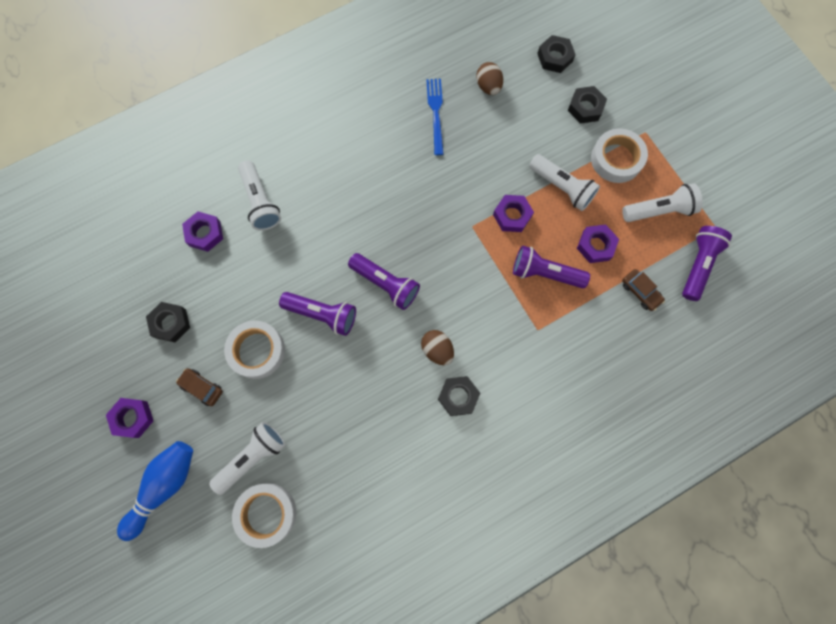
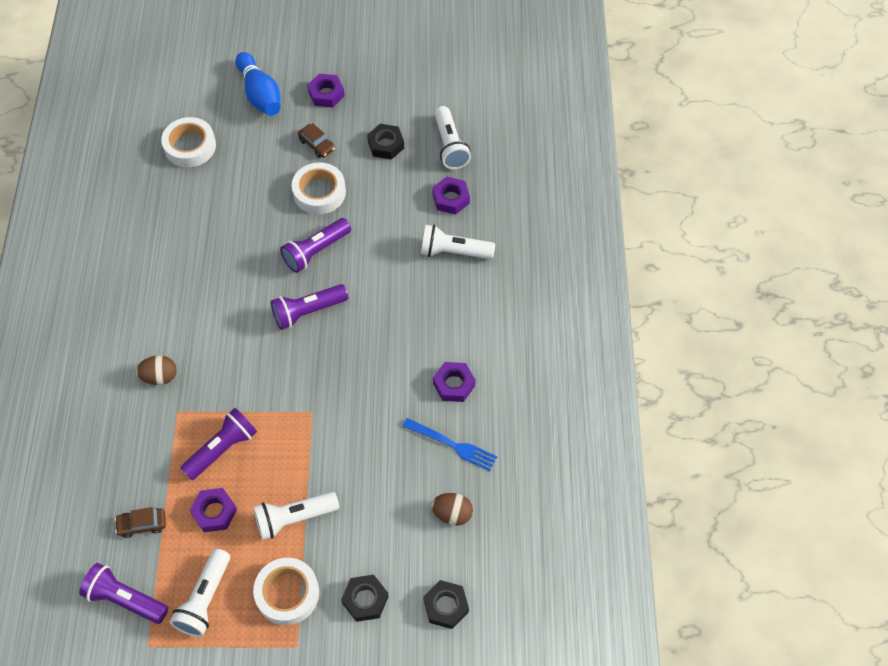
camera: 120 degrees right, 15 degrees down
(202, 388) = (317, 145): brown car -> brown car turned 75 degrees clockwise
(252, 457) = (238, 155): white flashlight -> white flashlight (450, 146)
(437, 350) = (221, 321): brown egg -> brown egg (160, 377)
(458, 396) = (171, 316): black nut -> none
(512, 215) = (297, 453): purple nut -> purple nut (454, 384)
(698, 265) = (125, 599): purple flashlight -> purple flashlight turned 150 degrees clockwise

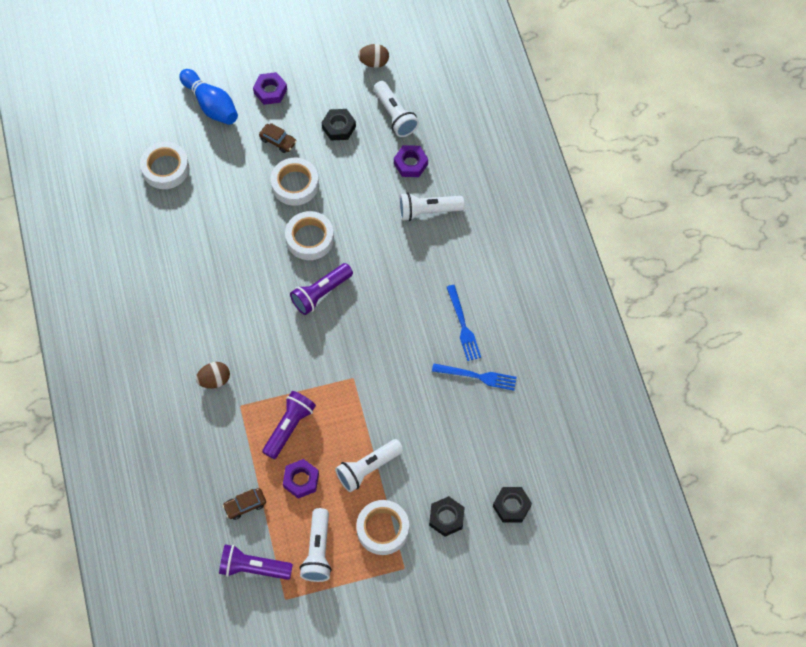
camera: 15 degrees left, 5 degrees up
(316, 251) = (310, 238): purple flashlight -> white tape
(452, 514) = (494, 432): brown egg -> brown egg (374, 62)
(454, 384) = (463, 326): purple nut -> blue fork

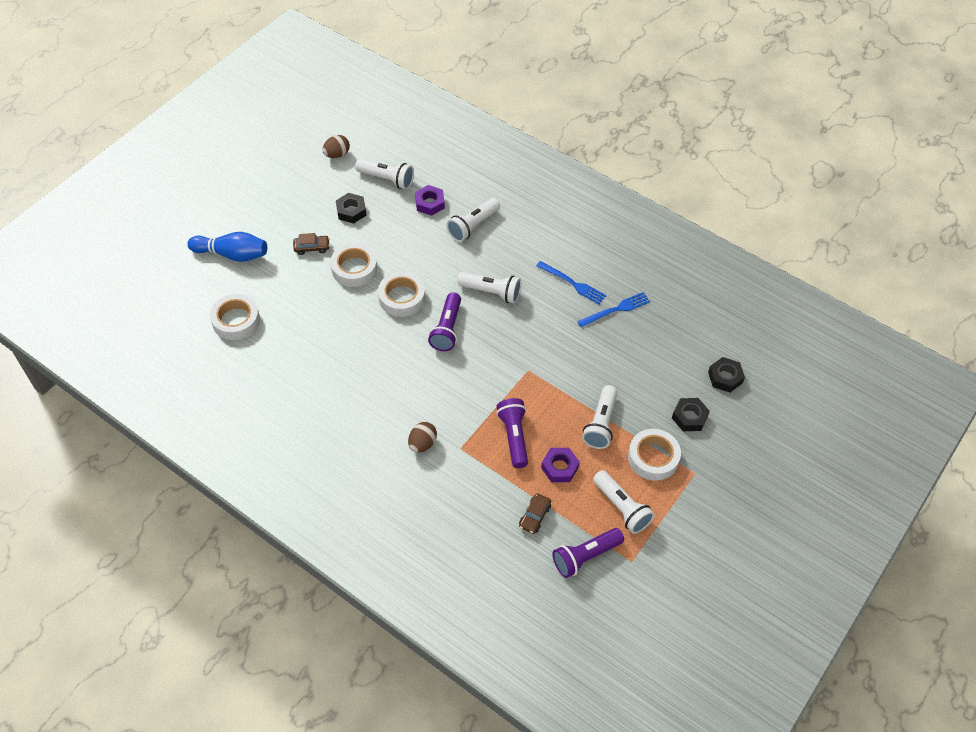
camera: 40 degrees left, 10 degrees down
(270, 91) = (273, 218): purple nut -> none
(387, 285) = (491, 292): none -> white flashlight

